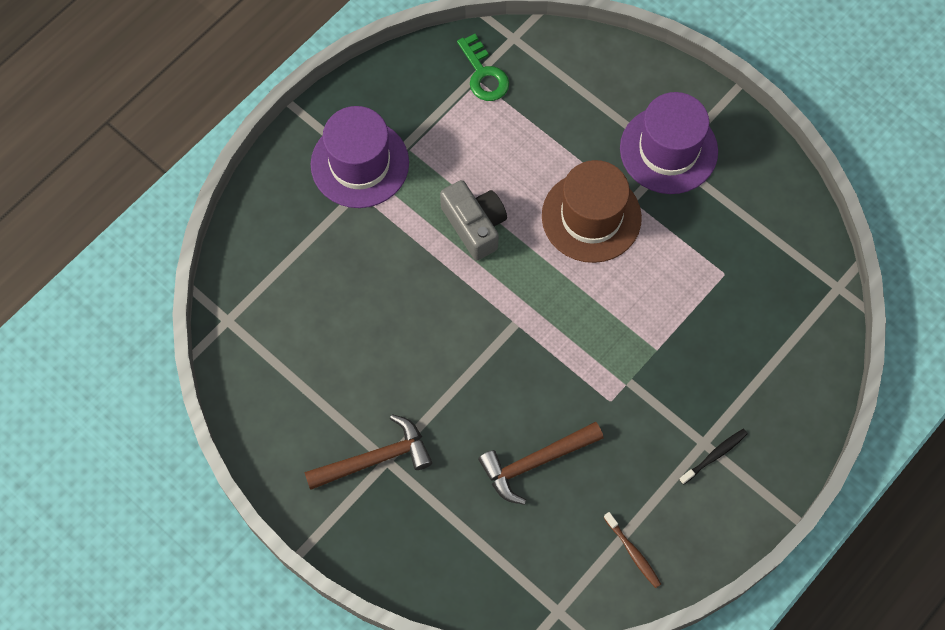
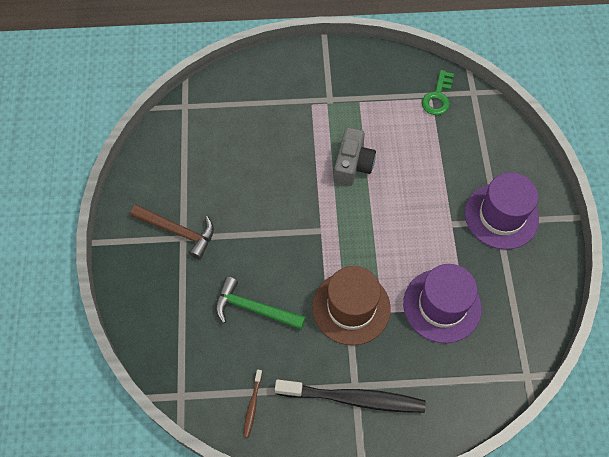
camera: 45 degrees right, 5 degrees down
(359, 163) = (327, 88): purple hat -> purple hat (442, 305)
(535, 462) = (254, 309): brown hammer -> green hammer
(591, 217) = (420, 213): brown hat -> brown hat (351, 307)
(714, 455) = (353, 398): black toothbrush -> black toothbrush, size x2.24

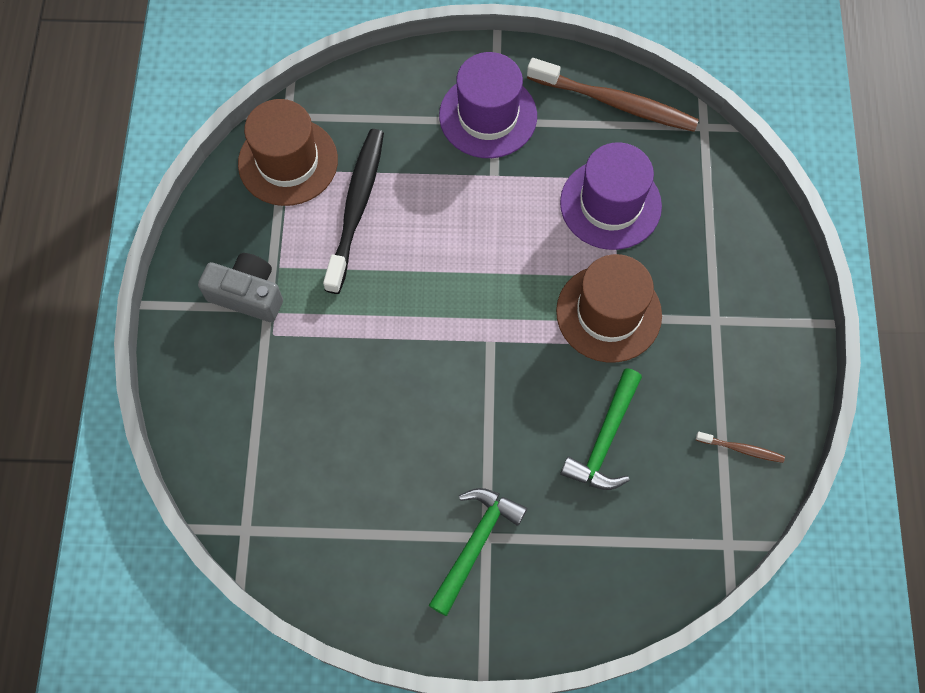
camera: 85 degrees left, 5 degrees up
(178, 231) = (475, 544): brown hammer -> green hammer
(352, 164) = (387, 288): grey camera -> grey camera (247, 294)
(353, 398) = (732, 323): black toothbrush -> black toothbrush (356, 208)
(438, 97) = (288, 162): green key -> brown hat
(534, 306) = (615, 103): none -> brown toothbrush

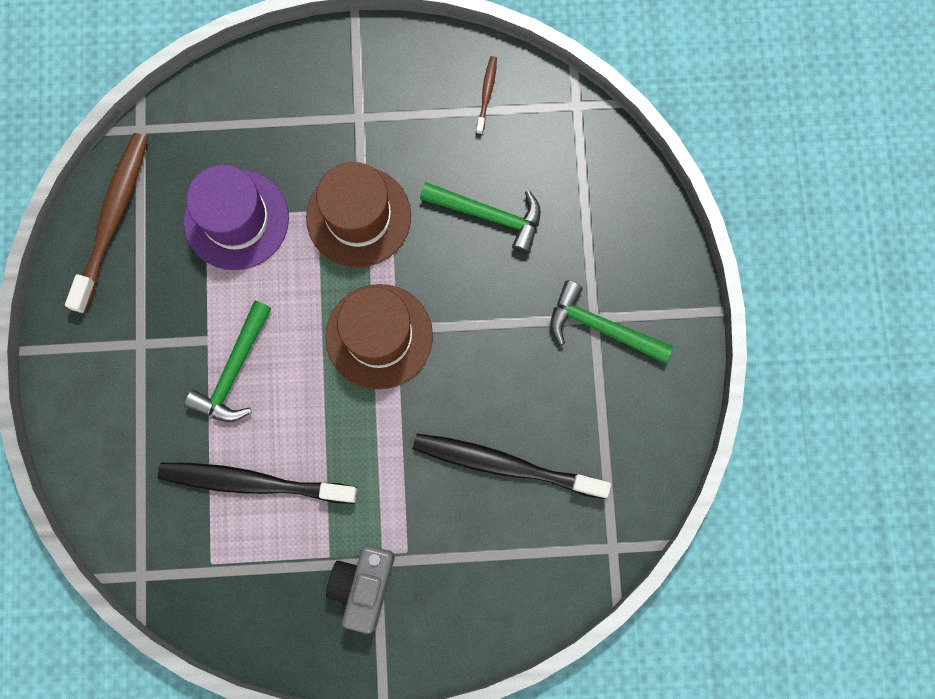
camera: 95 degrees left, 10 degrees up
(288, 162) = (200, 566): brown hat -> brown hat (379, 336)
(343, 432) = (505, 465): none -> black toothbrush
(462, 196) = (234, 371): none -> green hammer
(488, 116) = (133, 352): purple hat -> none

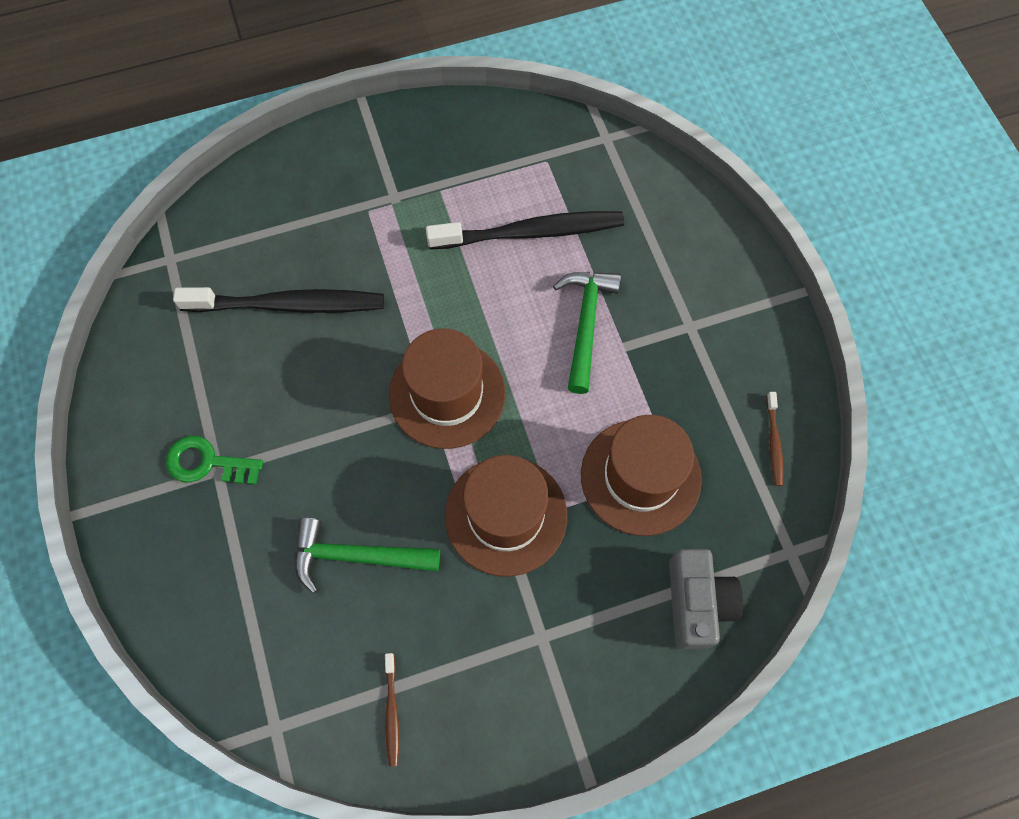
camera: 165 degrees right, 10 degrees down
(113, 219) = (774, 442): brown toothbrush -> brown toothbrush, size x0.45
(236, 219) = (640, 477): purple hat -> brown hat
(363, 586) = (401, 175): grey camera -> grey camera (696, 602)
(601, 327) = (207, 463): green hammer -> green key

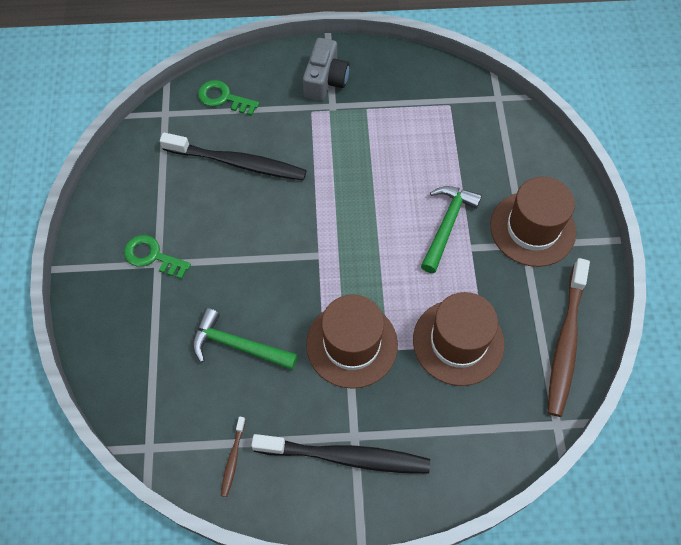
camera: 15 degrees right, 5 degrees down
(245, 219) = (224, 98): none -> green key
(447, 394) = (333, 250): brown hat -> brown hat (532, 229)
(530, 232) = (424, 152): black toothbrush -> black toothbrush (345, 456)
(696, 602) = (475, 442): grey camera -> grey camera (325, 80)
(774, 442) = (565, 342): brown toothbrush -> brown toothbrush, size x2.24

